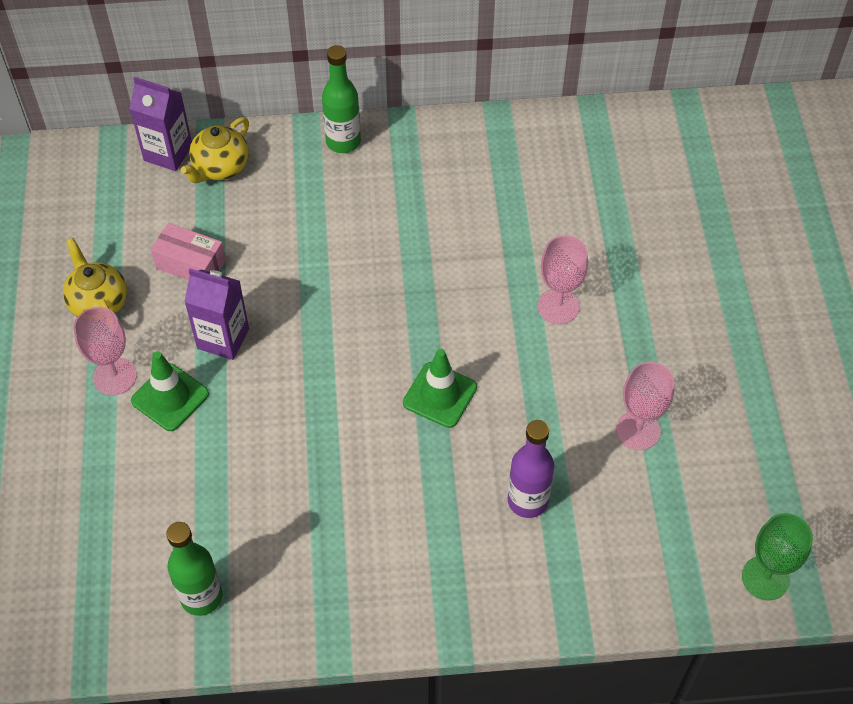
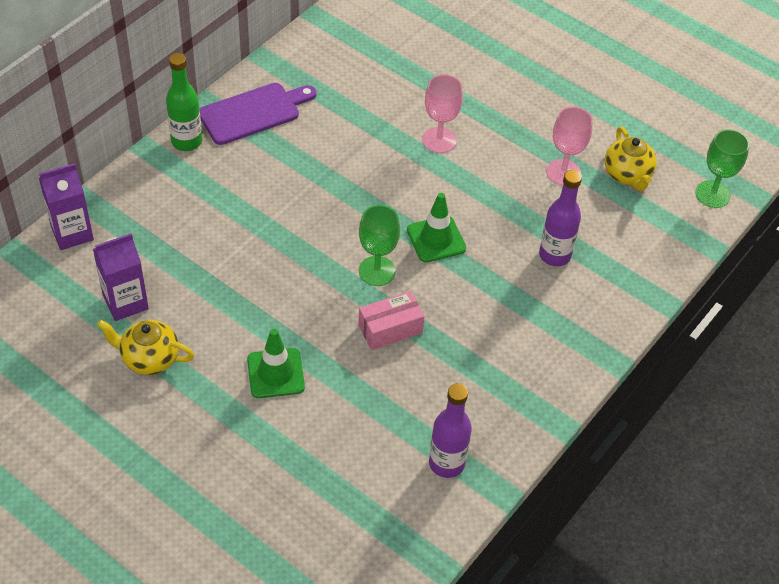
camera: 50 degrees left, 5 degrees down
(114, 376) = (222, 391): pink goblet -> none
(191, 264) = (182, 287): pink box -> pink box (390, 329)
(201, 597) = (446, 463): green bottle -> purple bottle
(220, 167) = (122, 215): yellow teapot -> yellow teapot (627, 175)
(223, 338) = (263, 313): purple carton -> purple carton (125, 302)
(354, 380) = (377, 271): none -> green goblet
(427, 156) = (253, 112): none -> purple cutting board

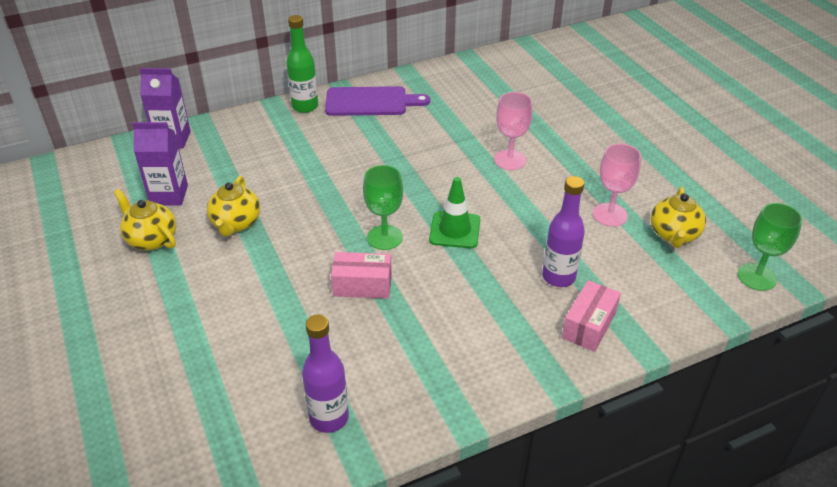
camera: 30 degrees right, 10 degrees down
(221, 309) = (236, 224): none -> yellow teapot
(275, 373) = (238, 285): green traffic cone -> none
(604, 293) = (589, 325): none -> pink box

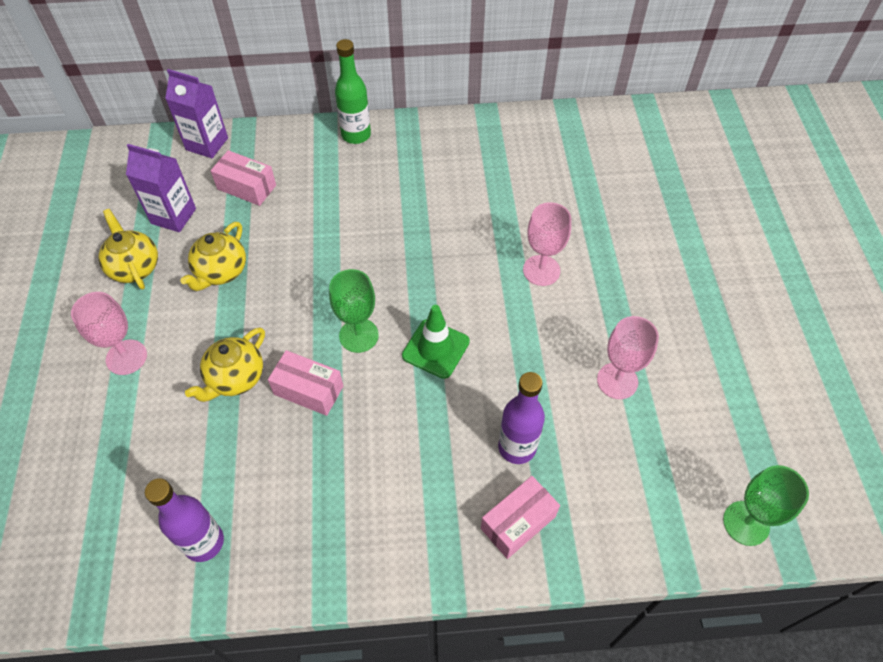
camera: 20 degrees right, 15 degrees up
(179, 305) = (126, 357): none -> pink goblet
(227, 161) = (246, 187): none -> pink box
(370, 102) = (427, 147): purple cutting board -> none
(673, 235) = (677, 432): yellow teapot -> yellow teapot (235, 378)

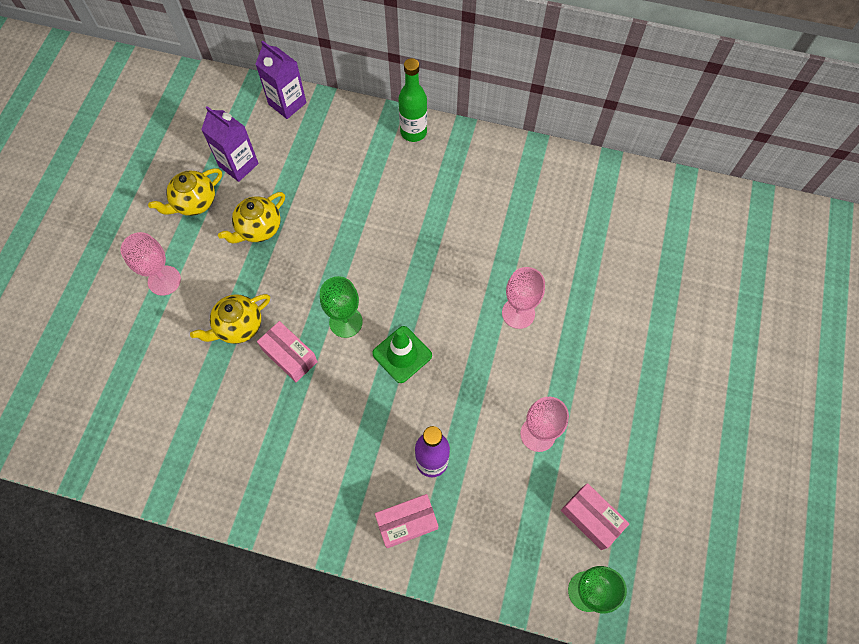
camera: 20 degrees right, 10 degrees up
(134, 267) = (194, 202): yellow teapot -> yellow teapot turned 120 degrees counterclockwise
(204, 542) = (172, 451): purple bottle -> none
(246, 187) = (305, 156): pink box -> pink box (591, 518)

